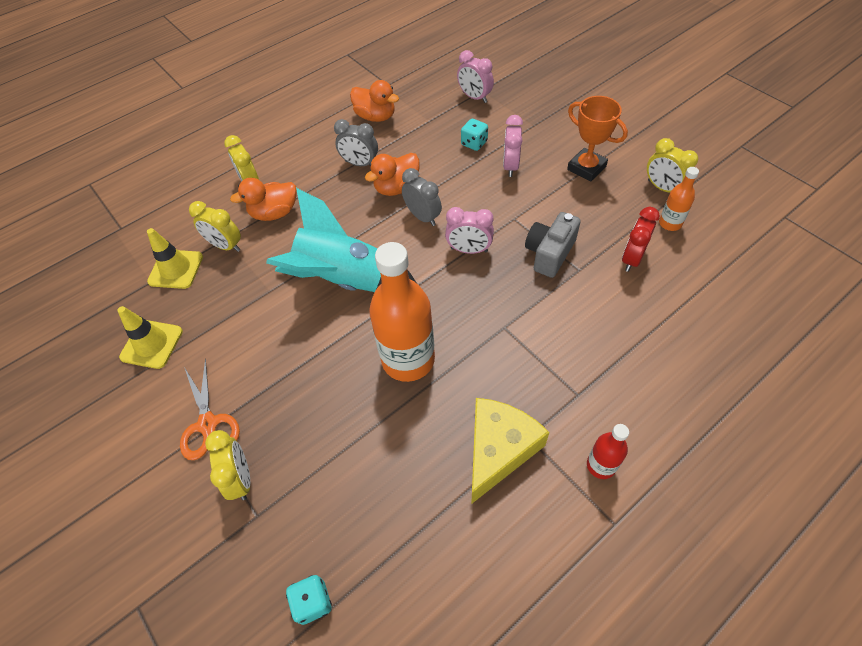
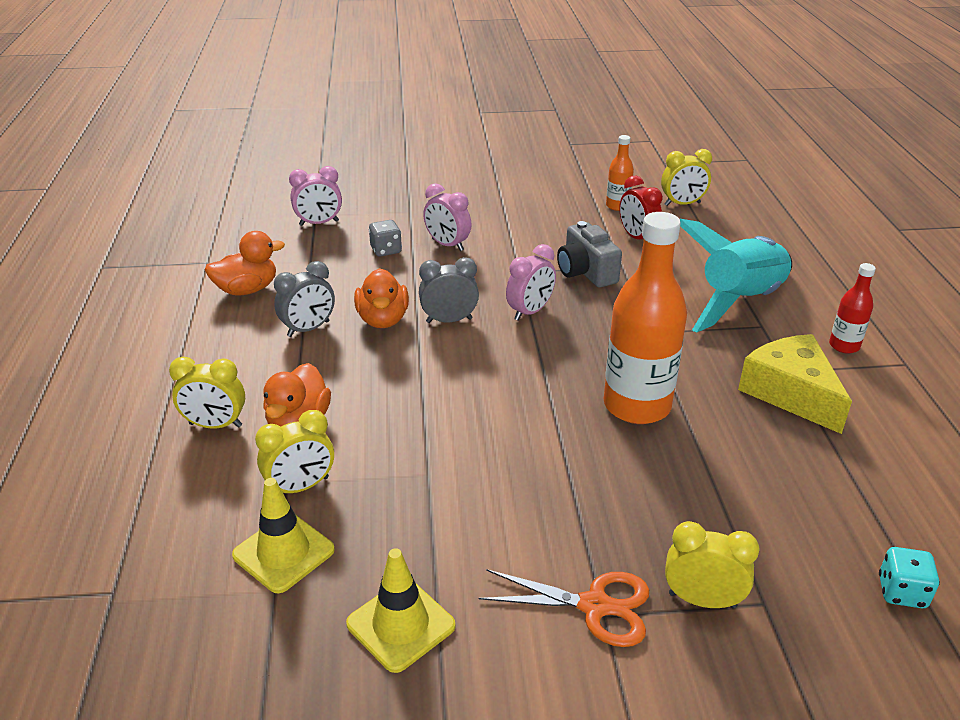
camera: 60 degrees left, 20 degrees down
(344, 280) = (477, 408): turquoise rocket -> turquoise rocket (739, 302)
(474, 143) = (386, 250): turquoise dice -> grey dice
(586, 168) = (504, 211): orange trophy -> none
(662, 188) = (574, 191): yellow clock -> yellow clock (682, 204)

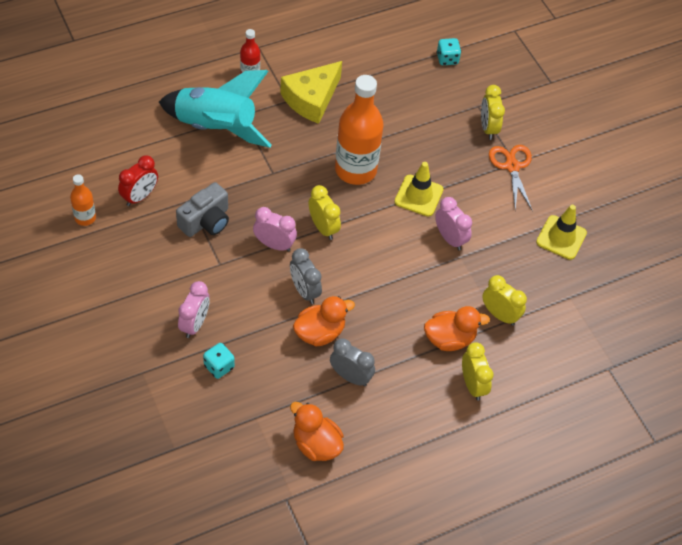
camera: 115 degrees left, 20 degrees up
(283, 552) = (546, 303): yellow traffic cone -> yellow traffic cone (418, 196)
(319, 223) = (188, 438): pink clock -> pink clock (450, 238)
(386, 250) = (219, 366): grey dice -> turquoise dice
(682, 204) = (68, 173): yellow clock -> yellow clock (323, 228)

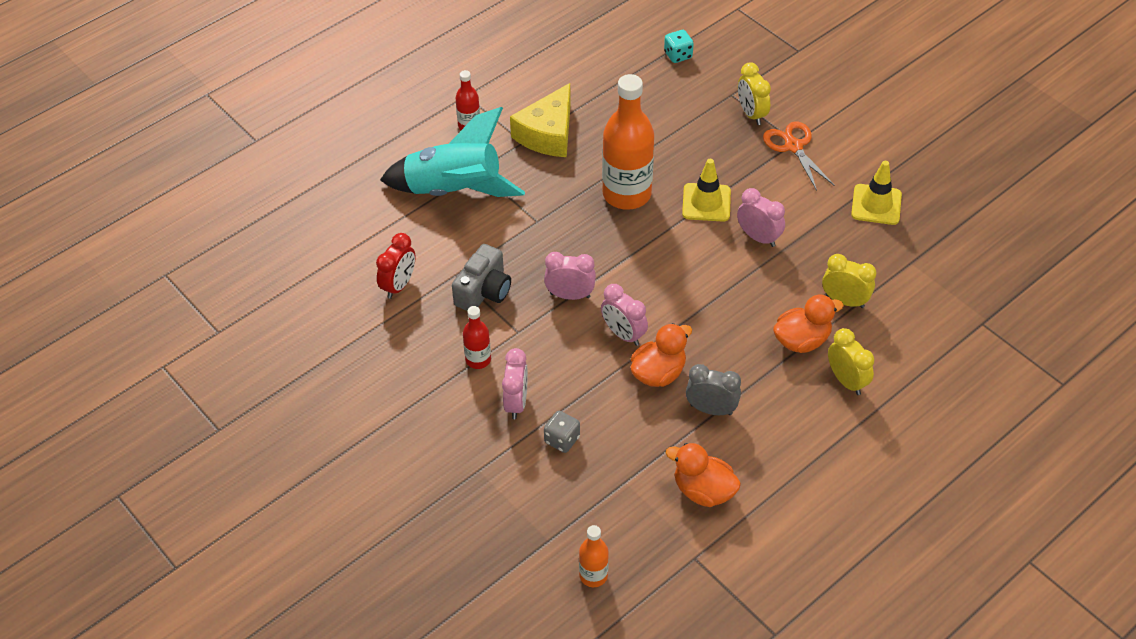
camera: 10 degrees left, 5 degrees down
(85, 218) = (346, 324): orange bottle -> orange bottle (593, 575)
(178, 278) = (478, 360): none -> red bottle
(219, 366) = (562, 440): turquoise dice -> grey dice
(304, 291) = (623, 334): grey clock -> pink clock
(323, 228) = (616, 263): yellow clock -> none

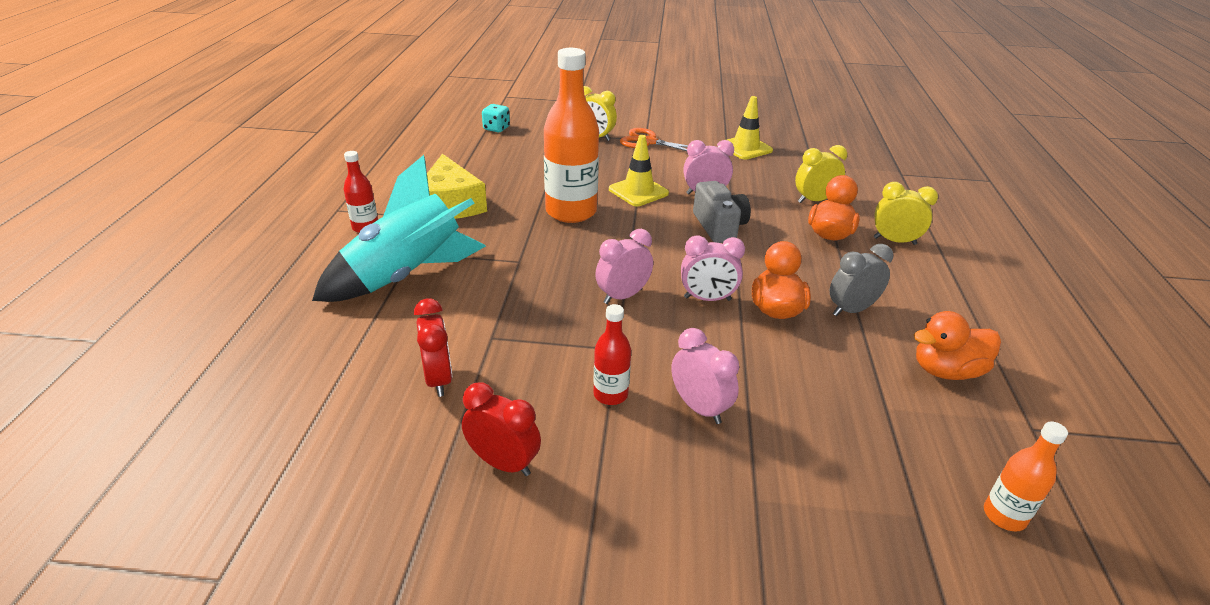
camera: 45 degrees left, 15 degrees down
(380, 360) = (503, 463): none -> red clock
(484, 291) = (539, 335): grey camera -> grey camera (719, 226)
(562, 440) = (785, 411): grey dice -> none

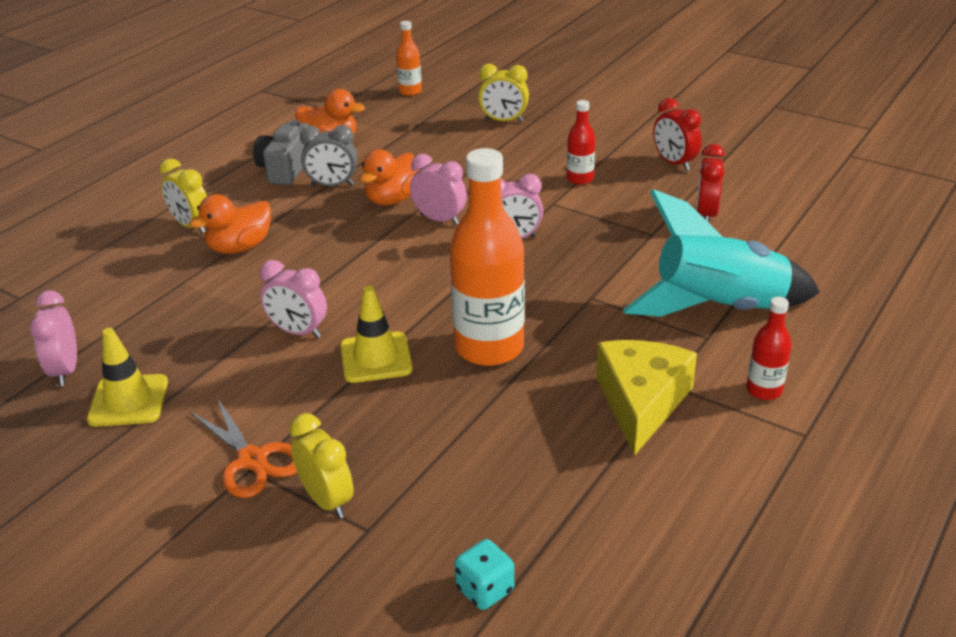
camera: 150 degrees left, 0 degrees up
(699, 408) = (524, 160): pink clock -> pink clock (65, 371)
(719, 226) = (339, 284): grey camera -> grey camera (285, 169)
(814, 200) = (187, 289): yellow clock -> yellow clock (503, 121)

